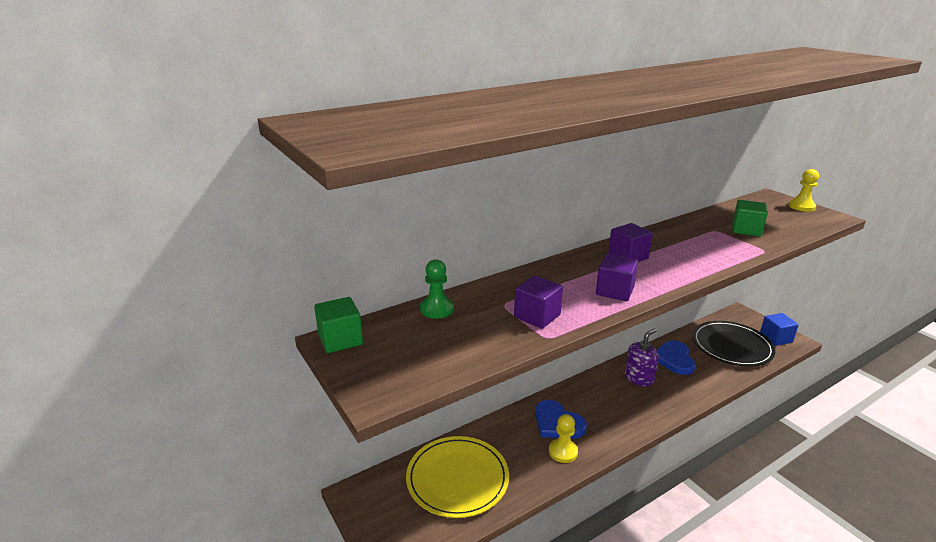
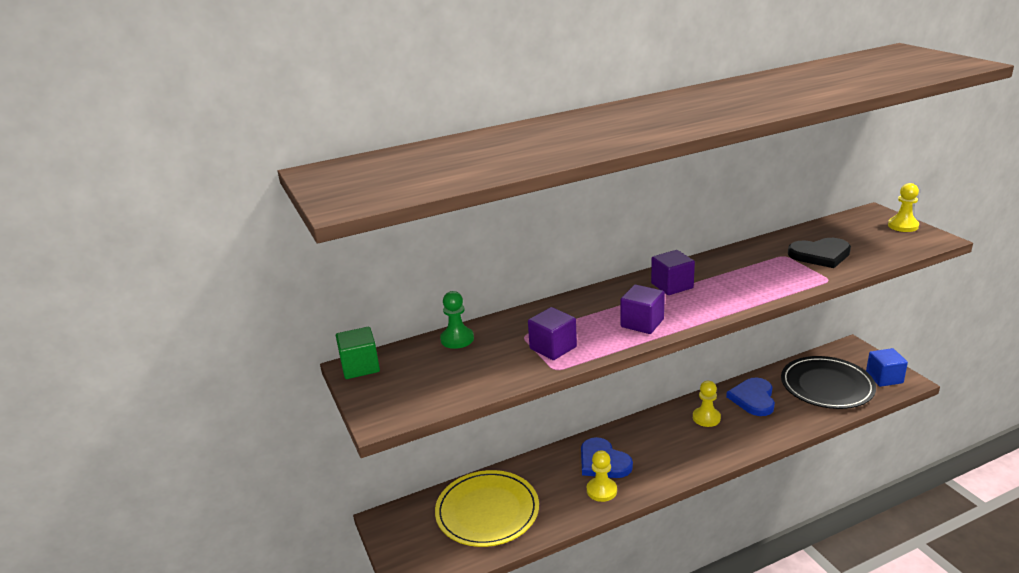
camera: 10 degrees right, 0 degrees up
(639, 378) = (706, 418): purple soap dispenser -> yellow pawn
(746, 230) = (820, 255): green cube -> black heart

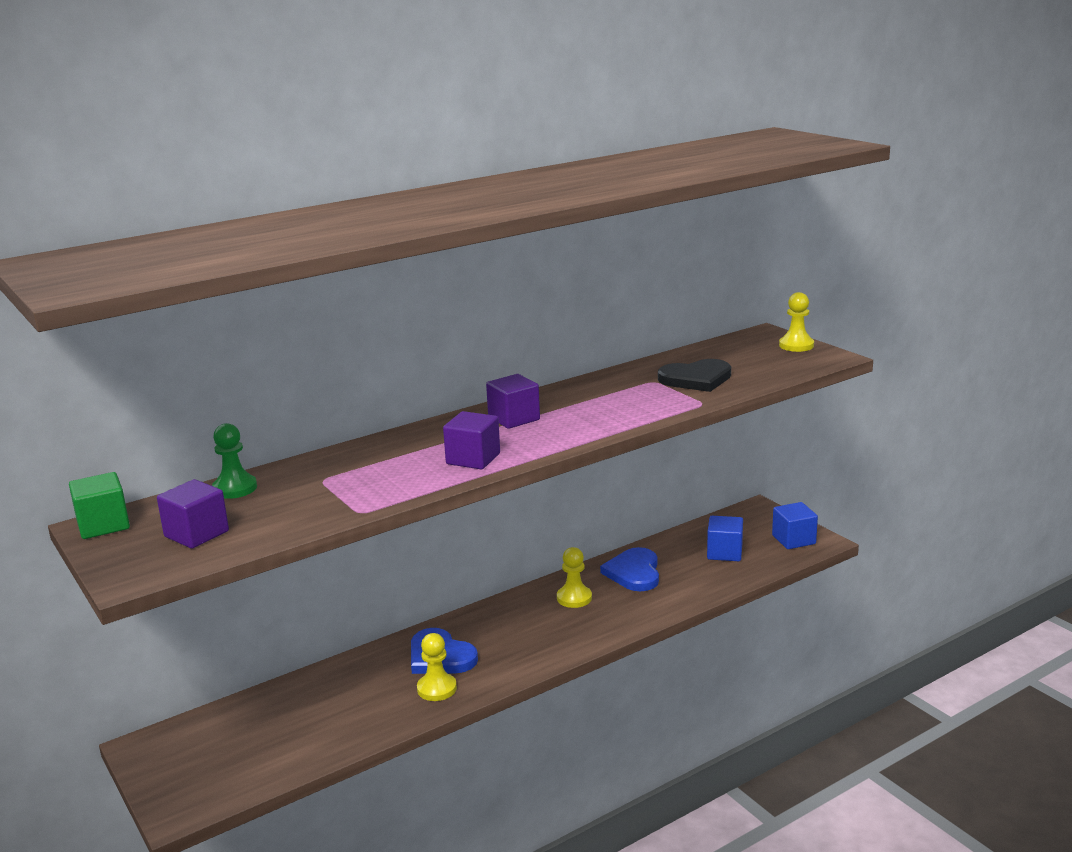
camera: 10 degrees left, 5 degrees down
(487, 511) = (285, 724): yellow plate -> none
(553, 348) = (359, 490): purple cube -> purple cube (196, 534)
(827, 386) = (724, 552): black plate -> blue cube

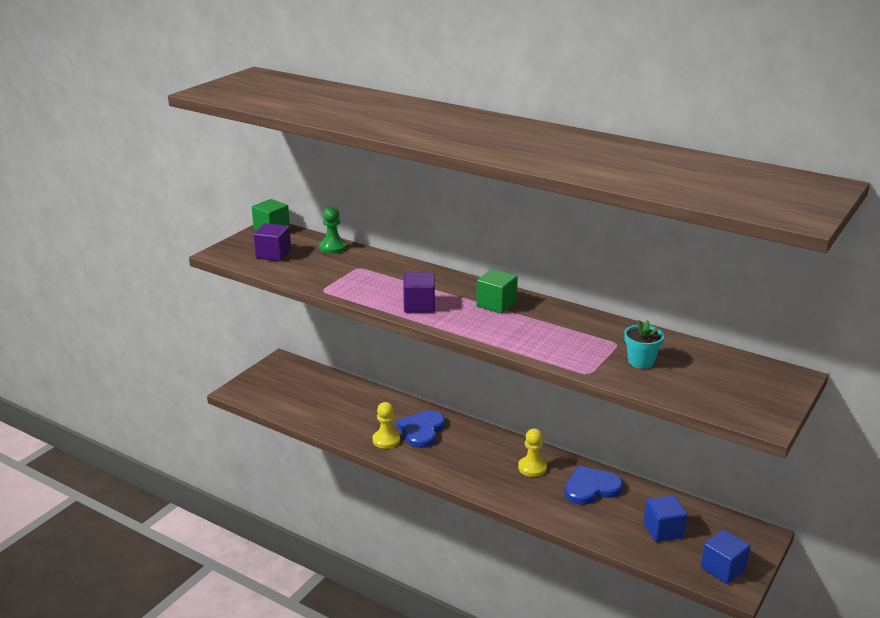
camera: 65 degrees right, 5 degrees up
(514, 418) = (496, 304): purple cube -> green cube
(696, 379) = (641, 361): black heart -> turquoise flower pot
(796, 345) = (776, 398): yellow pawn -> none

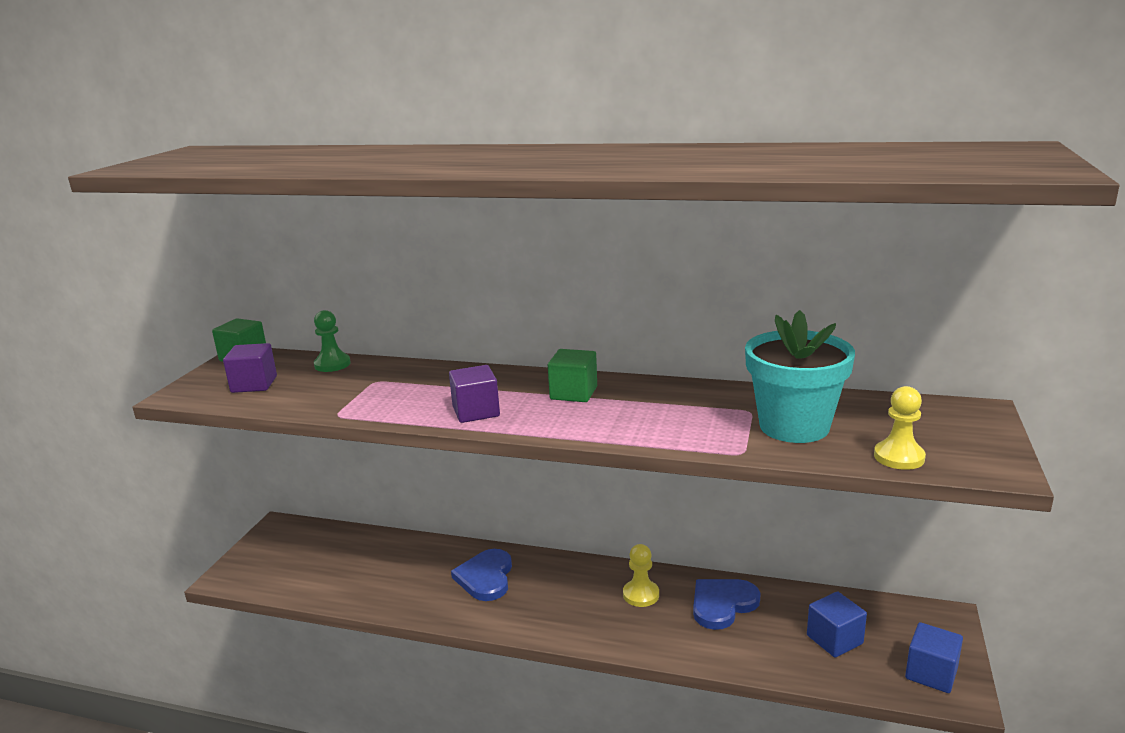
camera: 15 degrees left, 5 degrees down
(386, 440) = (445, 600): yellow pawn -> yellow pawn (899, 457)
(641, 361) = (794, 426): turquoise flower pot -> turquoise flower pot, size x2.01

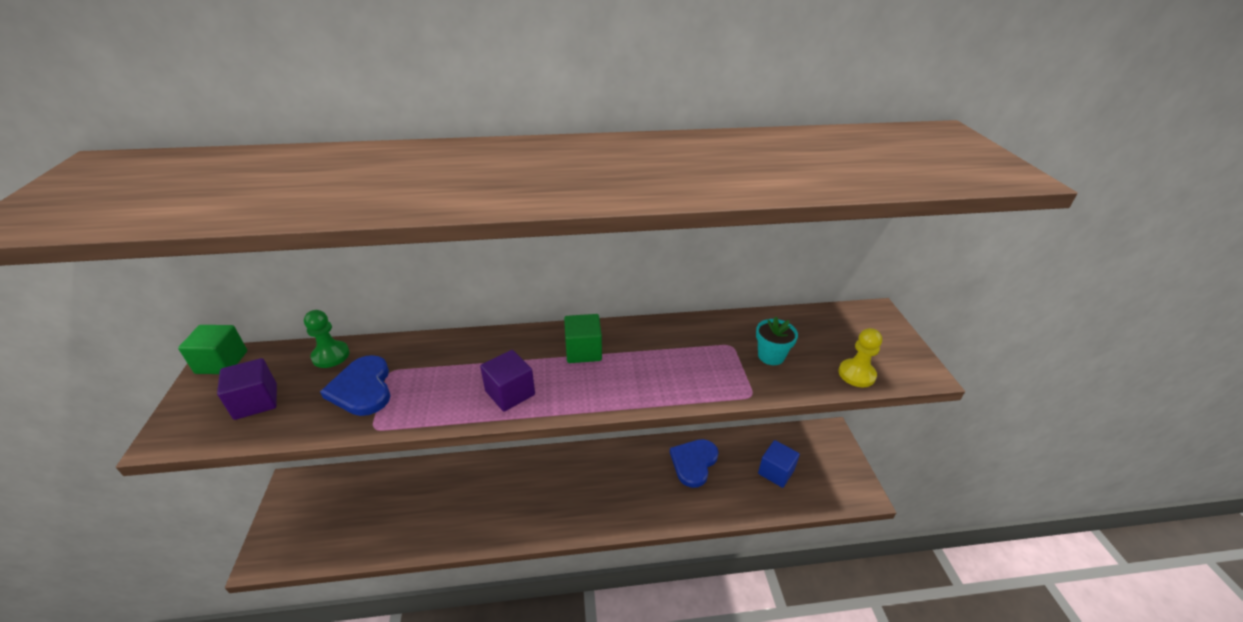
camera: 25 degrees left, 15 degrees up
(485, 577) = (509, 488): blue heart -> blue heart (362, 388)
(641, 595) = (634, 470): yellow pawn -> none
(794, 426) = (771, 356): turquoise flower pot -> turquoise flower pot, size x0.50
(931, 673) = (841, 482): blue cube -> none

